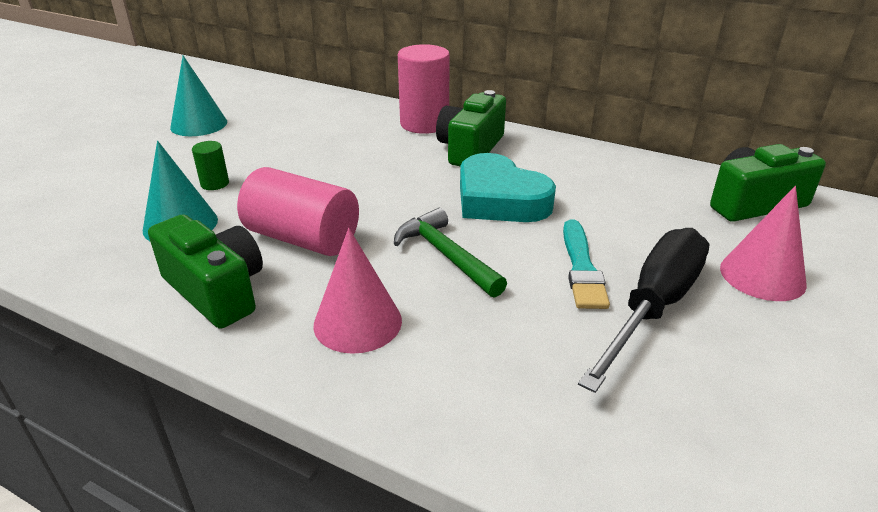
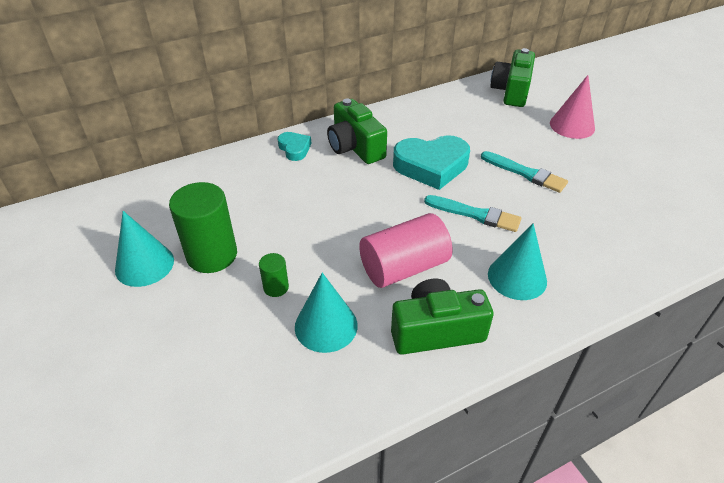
camera: 55 degrees left, 10 degrees up
(233, 143) = (212, 255): none -> green cylinder
(357, 322) = (517, 277): pink cone -> turquoise cone
(424, 124) = (294, 149): pink cylinder -> turquoise heart
(446, 255) = (475, 214): green hammer -> turquoise brush
(653, 306) = (573, 169): black screwdriver -> none

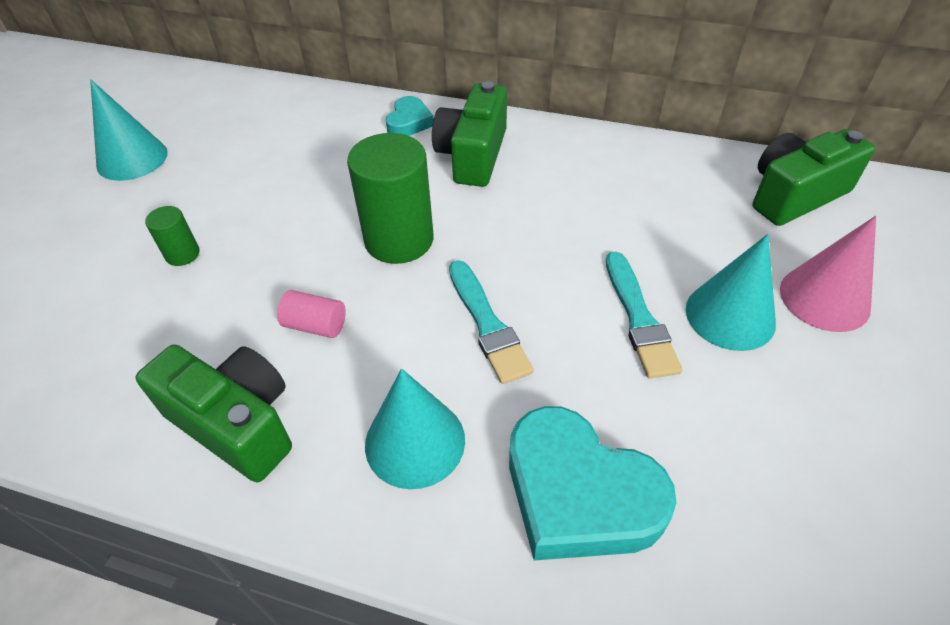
camera: 45 degrees right, 5 degrees up
(212, 255) = (186, 185): green cylinder -> green cylinder (399, 240)
(326, 326) = (160, 327): turquoise cone -> turquoise cone (730, 315)
(404, 267) = (315, 325): pink cylinder -> pink cylinder, size x0.48
(431, 166) = (525, 230): turquoise heart -> turquoise heart (579, 493)

